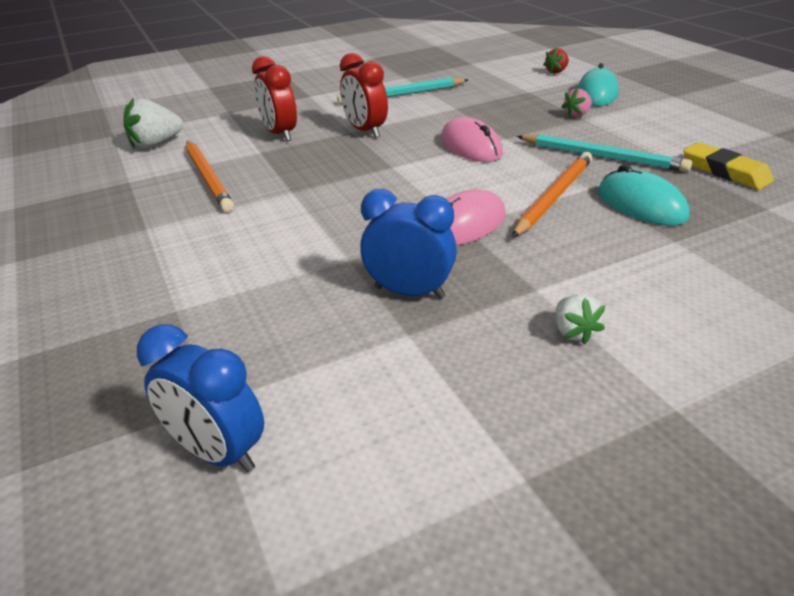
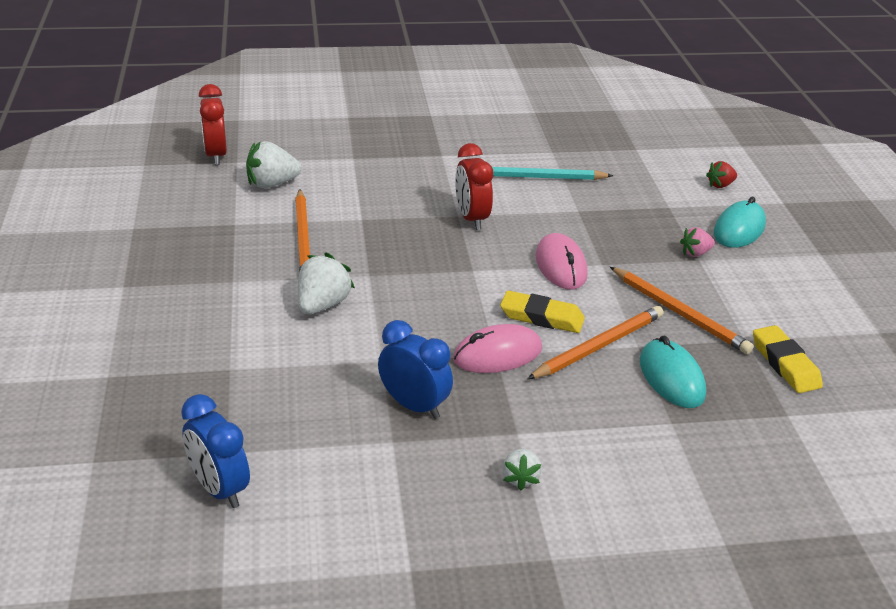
camera: 15 degrees right, 0 degrees up
(256, 226) = (322, 305): none -> white strawberry
(280, 134) = (389, 201): red clock -> red clock (216, 155)
(483, 187) = (541, 317): none -> yellow eraser
(602, 156) = (679, 313): turquoise pencil -> orange pencil

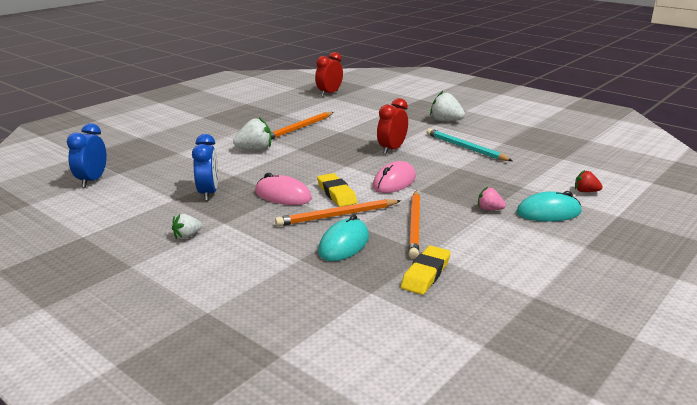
camera: 50 degrees right, 10 degrees down
(272, 184) = (329, 108): white strawberry -> white strawberry (445, 121)
(598, 346) = (337, 216): orange pencil -> orange pencil turned 150 degrees clockwise

